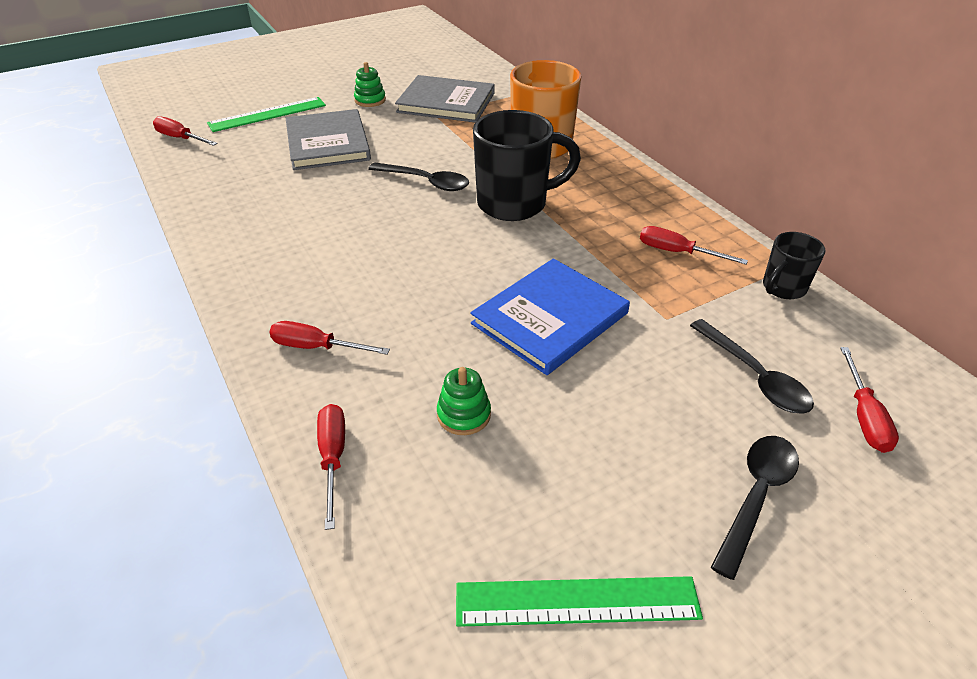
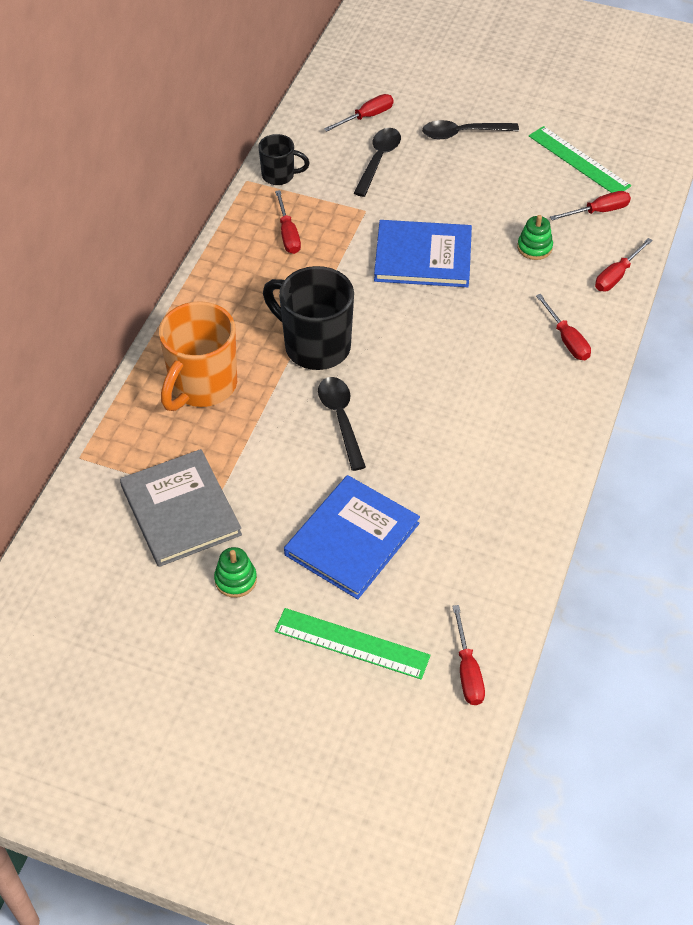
camera: 130 degrees left, 10 degrees up
(328, 143) = (352, 539): grey book -> blue book
(451, 533) = (598, 211): none -> red screwdriver

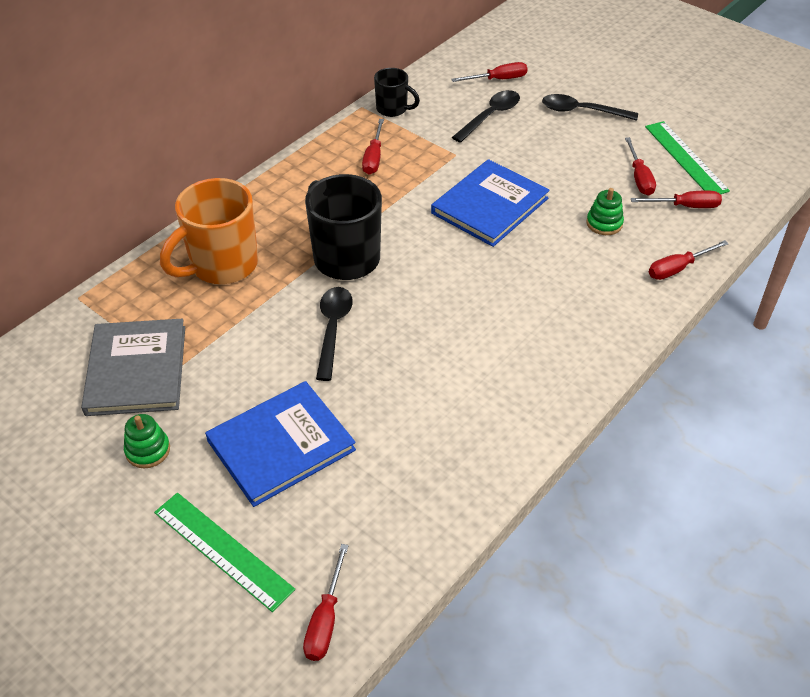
camera: 20 degrees right, 5 degrees down
(423, 257) = (489, 206): blue book -> blue book turned 75 degrees counterclockwise
(566, 339) = (597, 315): red screwdriver -> red screwdriver (639, 178)

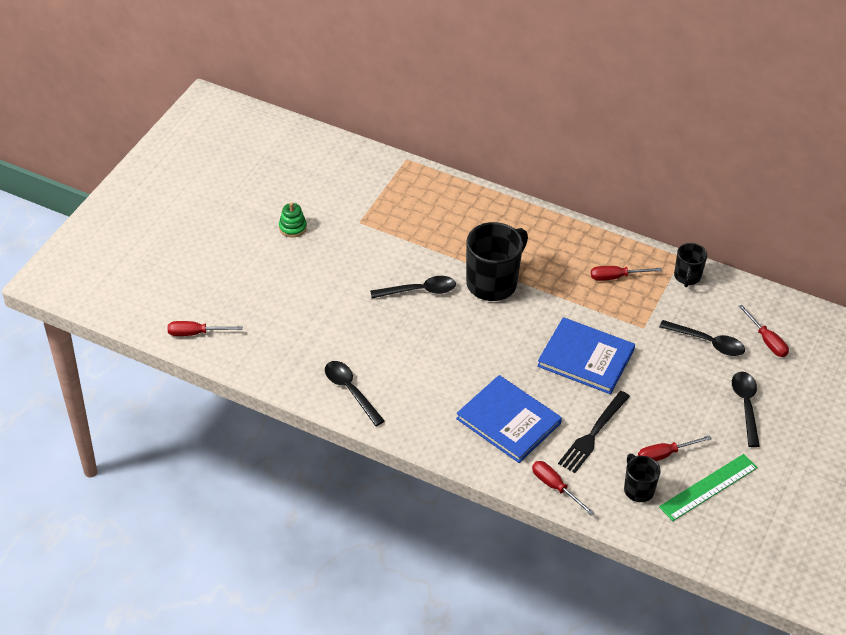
camera: 75 degrees right, 0 degrees up
(136, 370) = (353, 204): grey book -> none
(222, 265) = (461, 220): orange mug -> none
(222, 550) = (231, 278): green ruler -> none
(281, 445) = (312, 286): blue book -> blue book (508, 421)
(493, 434) = (350, 391): none -> black spoon
(604, 223) = (593, 434): green stacking toy -> black fork
(685, 206) = (638, 489): red screwdriver -> black mug

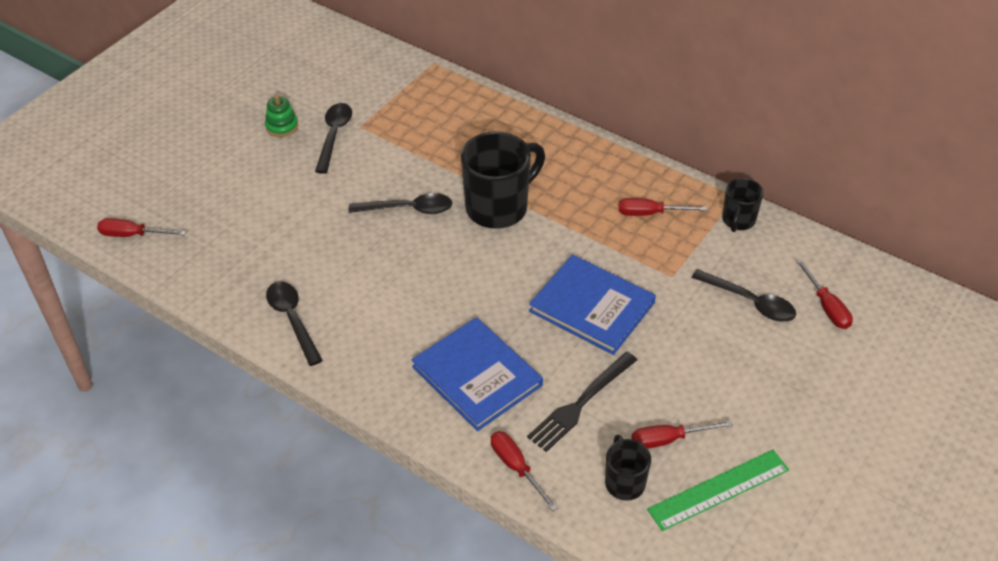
camera: 10 degrees right, 0 degrees up
(745, 406) = (786, 386): black spoon -> black spoon (334, 136)

